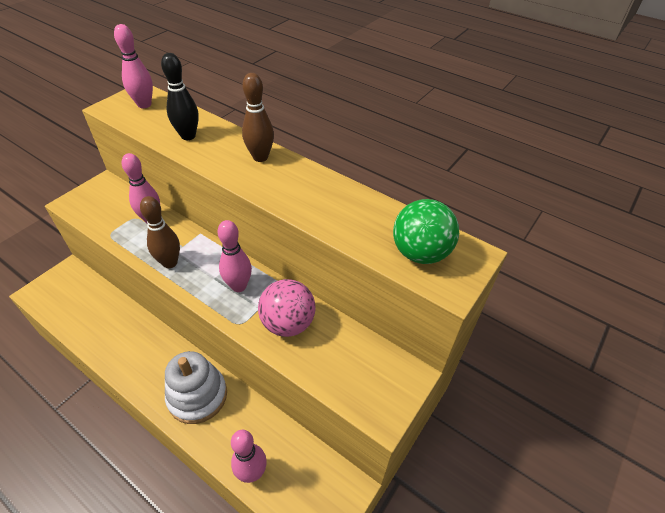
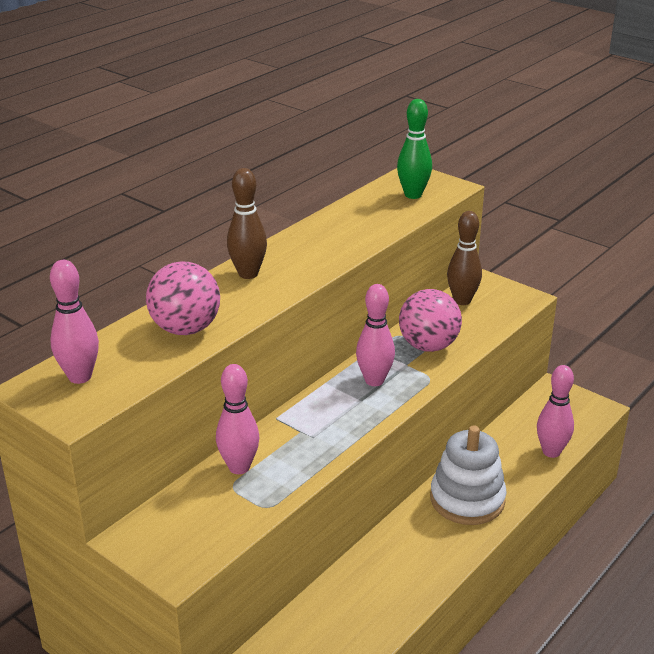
camera: 85 degrees left, 15 degrees down
(170, 263) = (331, 439): brown bowling pin -> brown bowling pin (462, 300)
(188, 136) = (186, 329): black bowling pin -> pink ball
(420, 253) = (413, 195): green ball -> green bowling pin

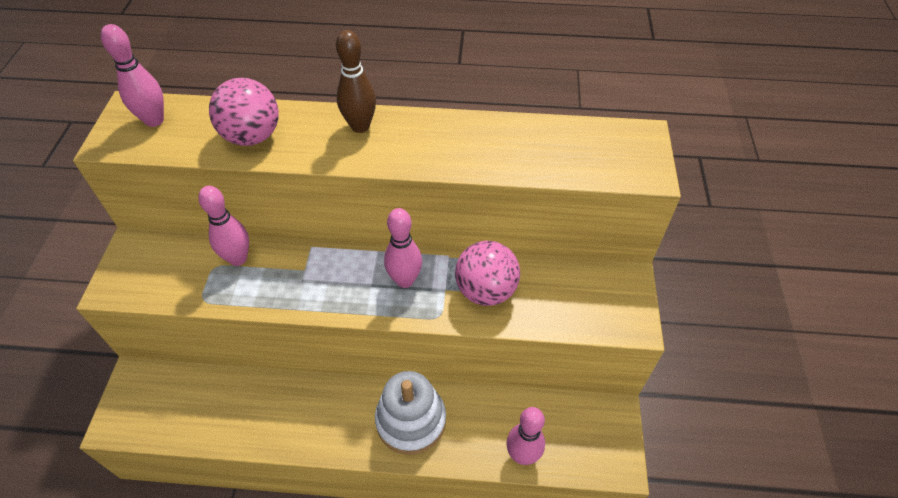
camera: 55 degrees right, 20 degrees up
(413, 195) = (600, 155): green bowling pin -> none
(462, 300) = (580, 279): brown bowling pin -> none

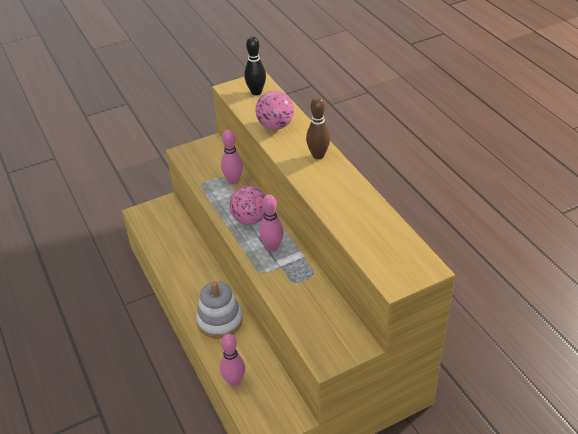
camera: 60 degrees right, 10 degrees down
(154, 120) = (256, 92): pink bowling pin -> black bowling pin
(485, 290) = (293, 283): pink ball -> pink ball (250, 219)

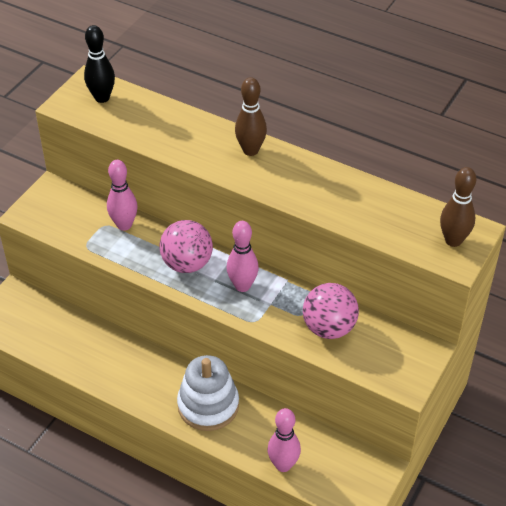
camera: 35 degrees left, 5 degrees up
(275, 126) = (166, 133): pink ball -> pink ball (329, 328)
(404, 267) = (453, 240): none -> brown bowling pin

